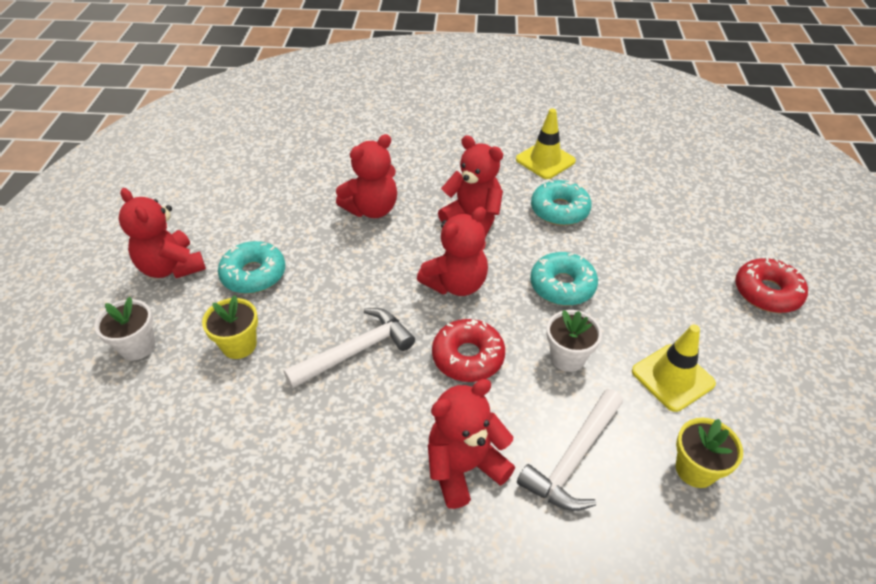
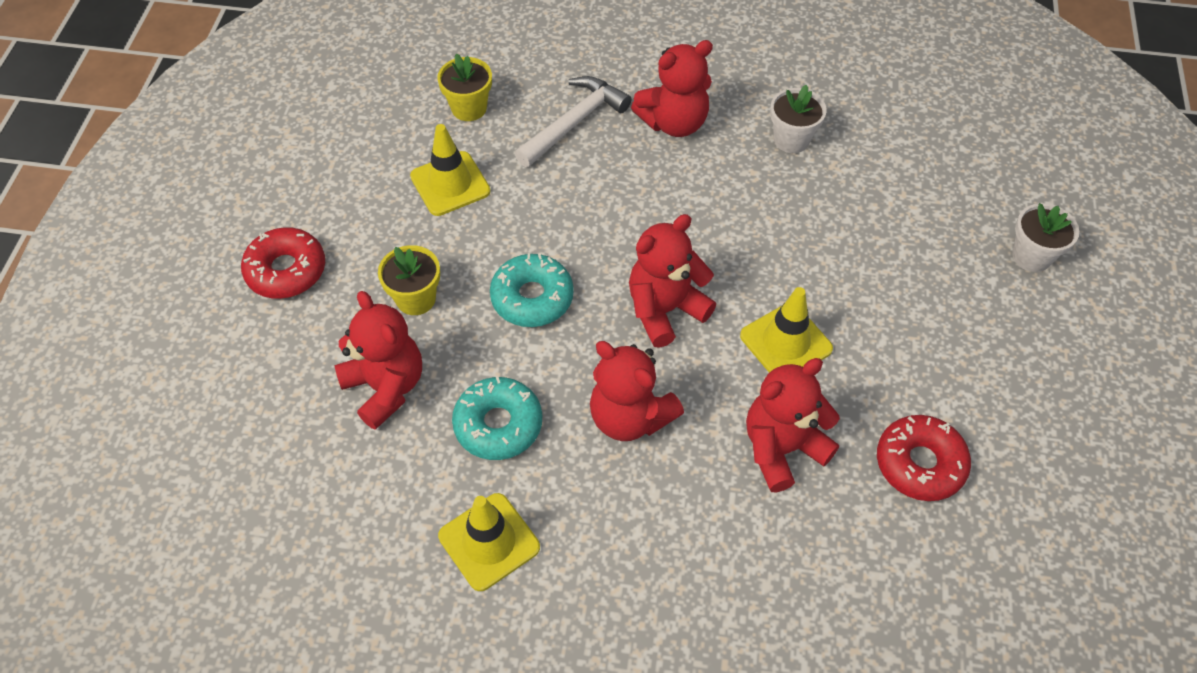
camera: 175 degrees left, 10 degrees up
(171, 267) = (1043, 363): red teddy bear -> red teddy bear (385, 387)
(239, 345) = (916, 250): yellow flower pot -> yellow flower pot (416, 299)
(254, 274) = (928, 343): turquoise donut -> none
(356, 351) = (782, 234): white hammer -> none
(363, 268) = (786, 342): none -> yellow traffic cone
(468, 357) = (660, 219): red donut -> red donut (919, 464)
(567, 357) = (552, 211): white flower pot -> white flower pot (791, 139)

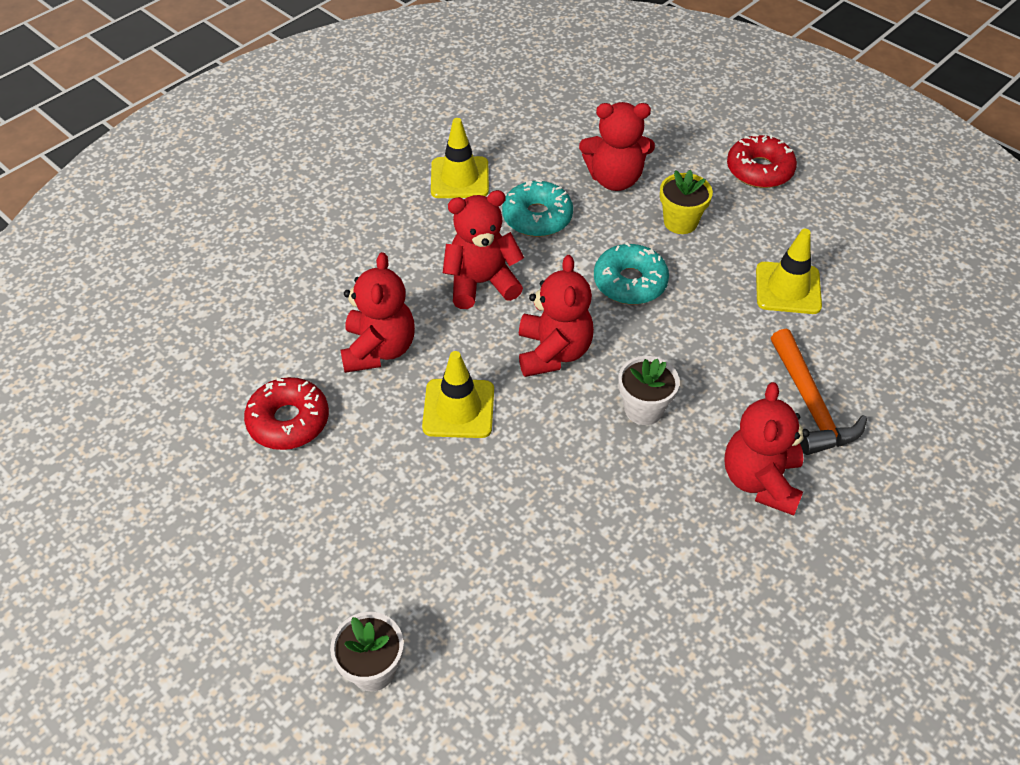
camera: 125 degrees right, 5 degrees down
(469, 108) = (877, 340): yellow flower pot -> none
(575, 122) = (810, 405): white hammer -> orange hammer
(791, 139) = (671, 566): white flower pot -> white flower pot (643, 409)

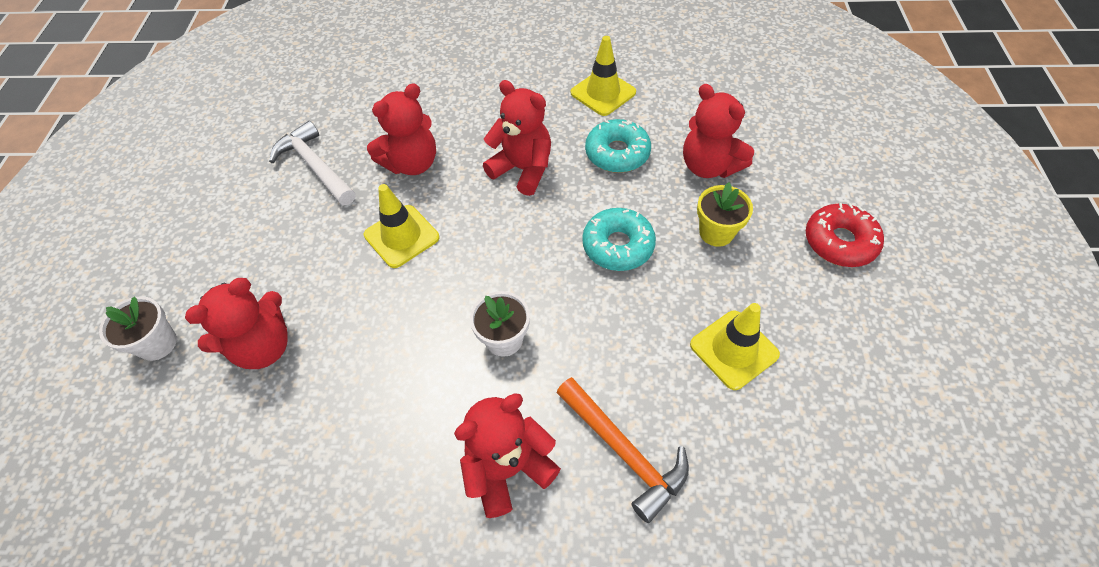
camera: 50 degrees right, 5 degrees up
(288, 421) = (315, 166): red donut -> white hammer
(553, 352) = (502, 250): red teddy bear -> red teddy bear (263, 347)
(810, 405) = (624, 452): orange hammer -> orange hammer turned 75 degrees counterclockwise

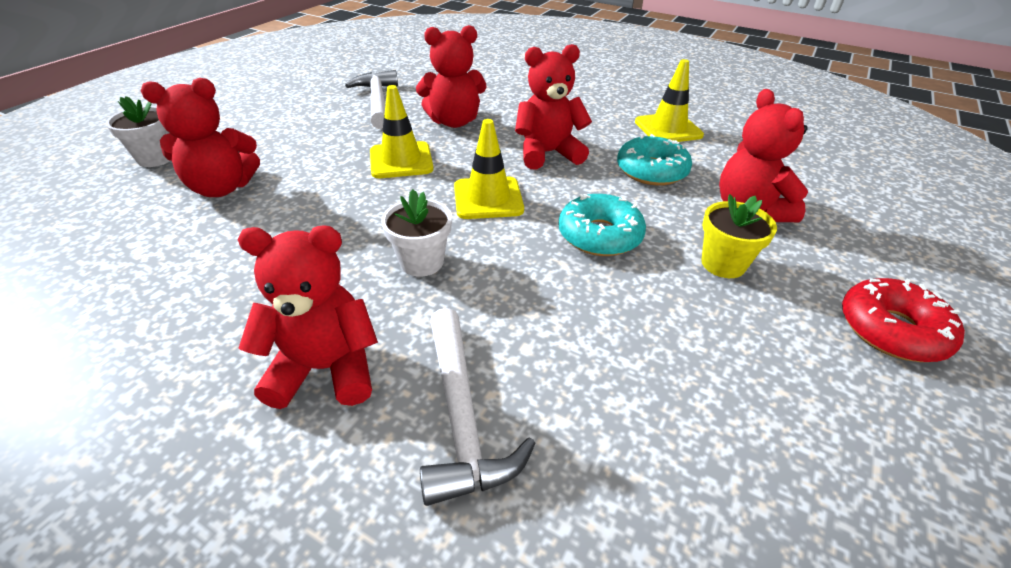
camera: 25 degrees right, 15 degrees down
(523, 169) = (548, 153): red teddy bear -> red teddy bear turned 75 degrees counterclockwise
(624, 452) = (462, 417): orange hammer -> white hammer
(734, 349) = (675, 377): yellow traffic cone -> yellow traffic cone (488, 198)

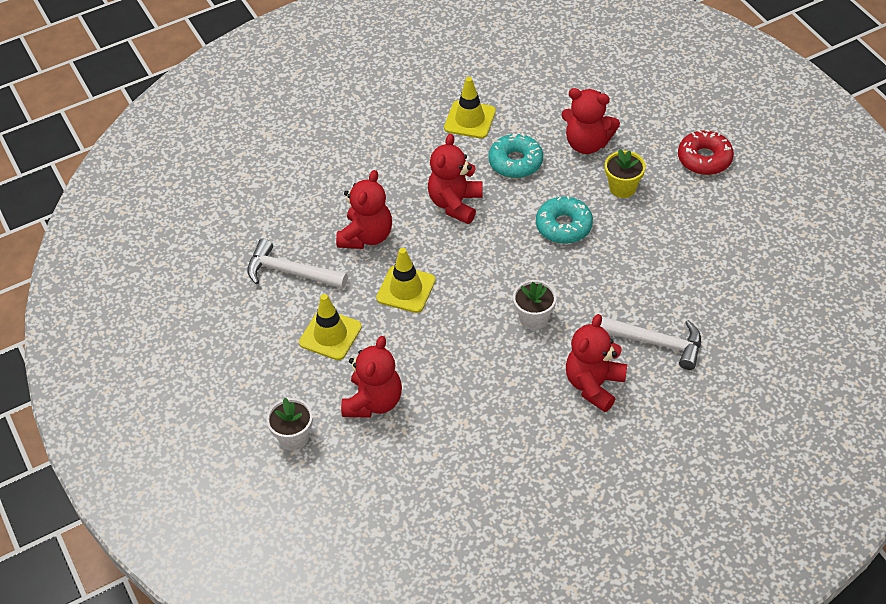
camera: 55 degrees left, 10 degrees up
(488, 198) = (489, 261): yellow traffic cone -> yellow traffic cone (330, 335)

